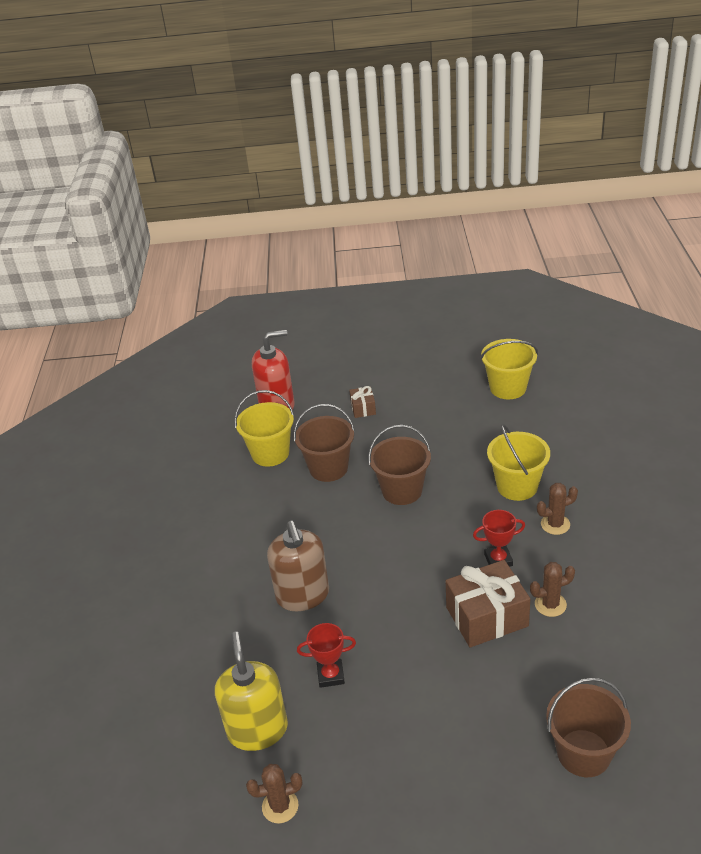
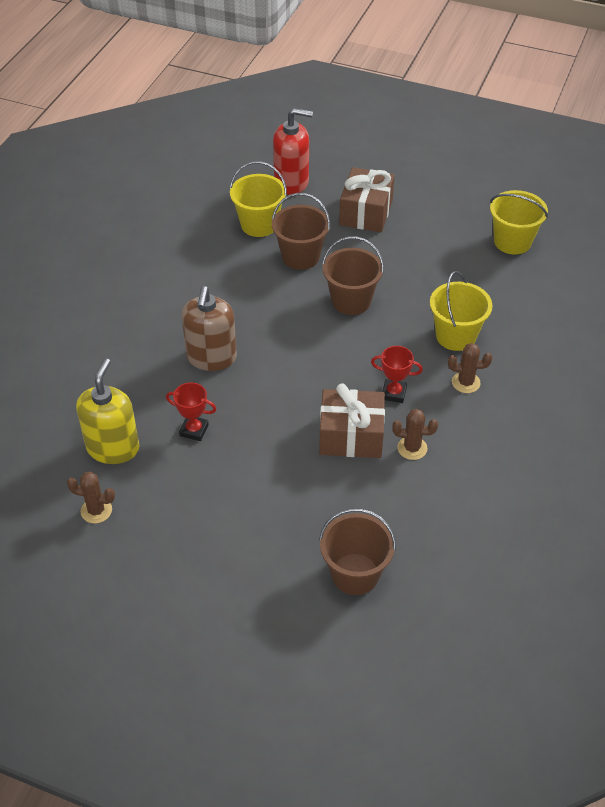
camera: 20 degrees right, 10 degrees up
(363, 408) = (366, 213): brown gift -> brown gift, size x2.00

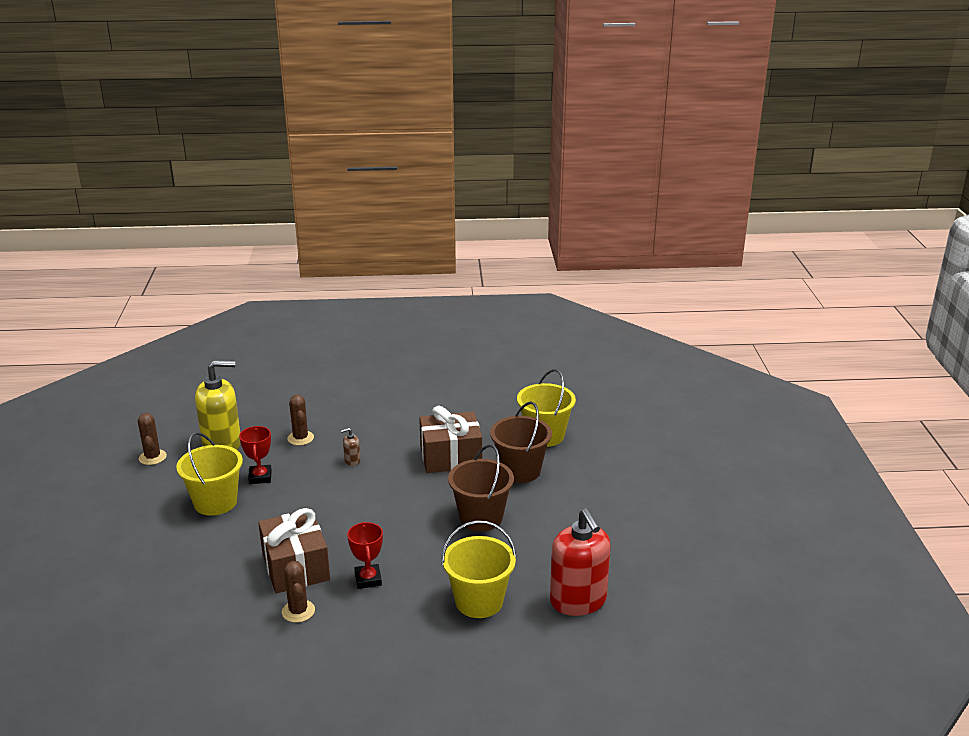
camera: 65 degrees right, 20 degrees down
(211, 357) = (352, 461): brown soap dispenser -> brown soap dispenser, size x0.40
(291, 182) = (622, 436): red soap dispenser -> red soap dispenser (578, 601)
(355, 574) = (123, 615): brown bucket -> none
(366, 213) = (620, 492): brown gift -> brown gift (450, 457)
(465, 382) = (412, 626): brown cactus -> brown cactus (300, 438)
(512, 242) = (668, 607): yellow bucket -> yellow bucket (215, 502)

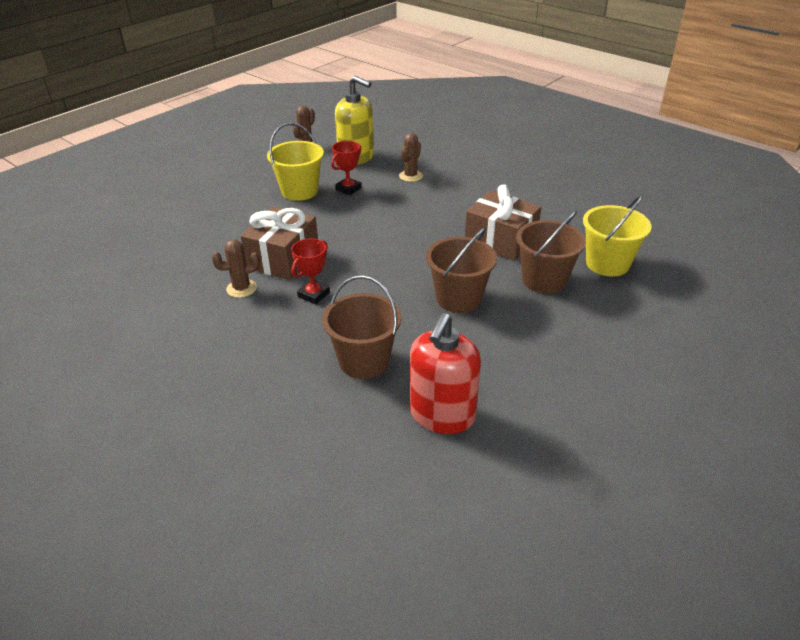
camera: 45 degrees right, 10 degrees up
(298, 611) = (241, 288): brown cactus -> brown cactus turned 45 degrees clockwise
(352, 461) = (423, 207): brown soap dispenser -> none
(479, 601) = (364, 361): yellow bucket -> brown bucket

